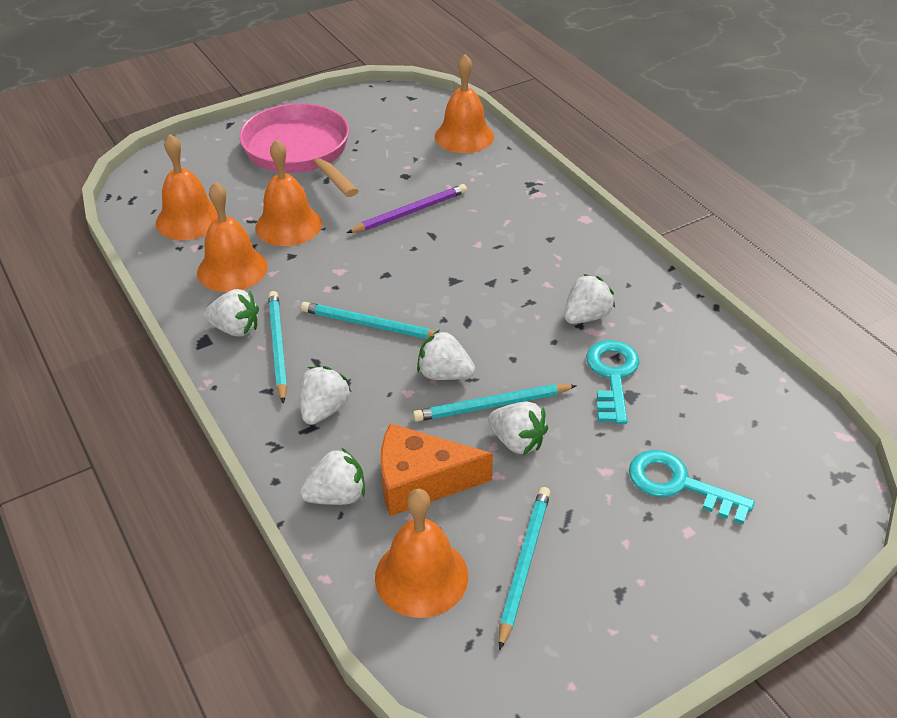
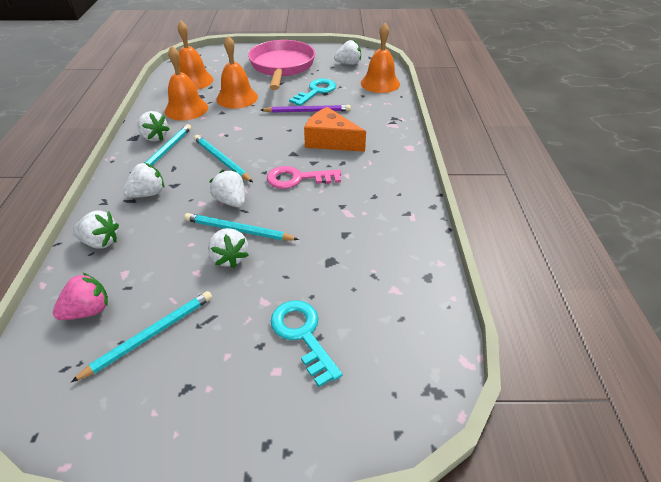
camera: 30 degrees right, 0 degrees up
(421, 481) = (151, 255): orange cheese -> orange cheese (330, 141)
(421, 576) = (88, 310): orange bell -> pink strawberry
(495, 311) = (298, 178): none -> pink key
(586, 316) = (351, 202): white strawberry -> white strawberry (348, 64)
(612, 376) = (331, 244): turquoise key -> turquoise key (316, 91)

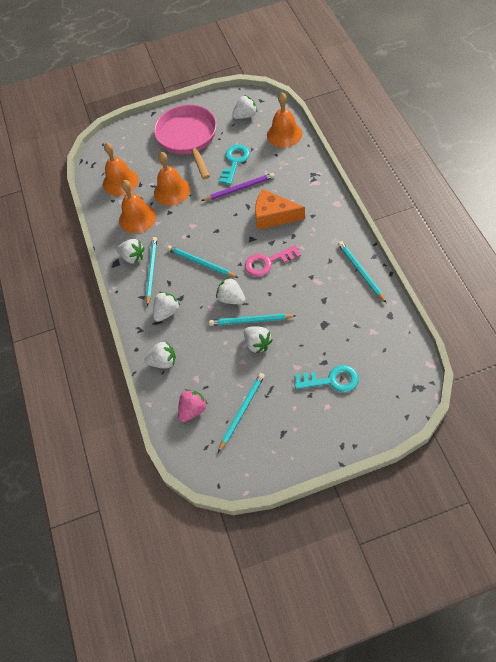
camera: 10 degrees left, 15 degrees up
(303, 335) = (331, 380): turquoise key -> turquoise key turned 135 degrees clockwise
(408, 218) = (360, 272): none -> turquoise pencil

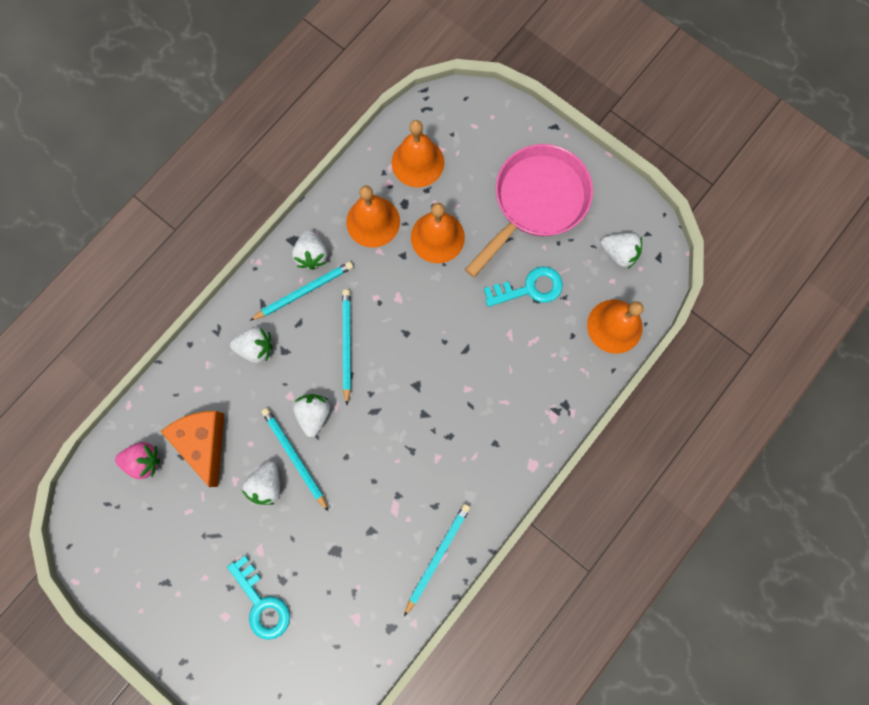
camera: 50 degrees right, 20 degrees up
(163, 362) = (188, 386): white strawberry -> none
(239, 188) = (488, 322): purple pencil -> none
(242, 411) = (170, 518): turquoise pencil -> none
(268, 262) = (391, 428): pink key -> none
(273, 216) = (467, 393): orange cheese -> orange cheese (203, 442)

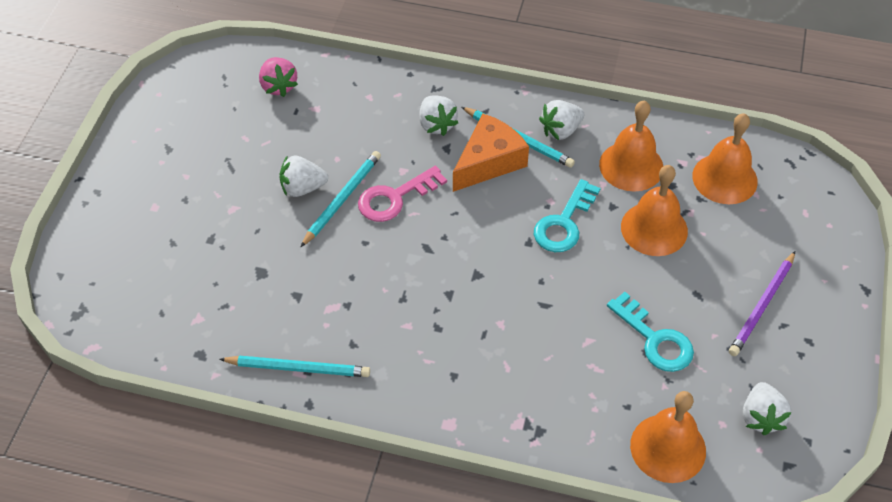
camera: 65 degrees right, 25 degrees down
(203, 442) = (319, 122): orange cheese -> orange cheese (489, 162)
(262, 603) = (180, 231): turquoise key -> turquoise key (564, 223)
(314, 414) = (395, 198): white strawberry -> pink key
(346, 344) = (484, 196): turquoise pencil -> none
(536, 201) = (762, 306): pink pan -> purple pencil

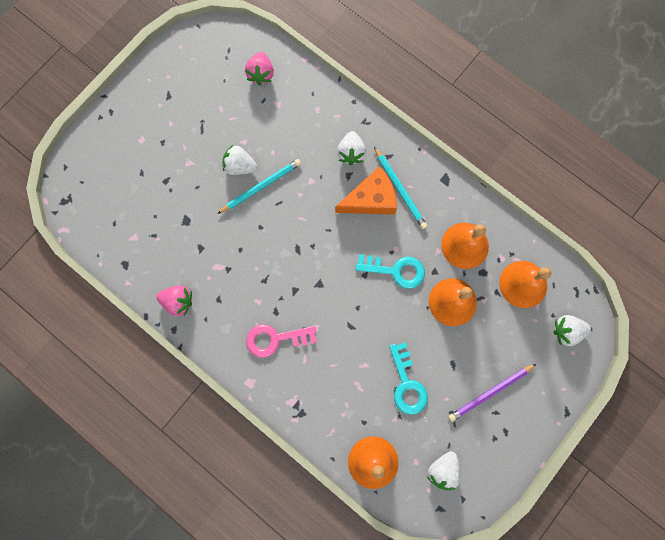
camera: 25 degrees right, 25 degrees up
(298, 368) = (178, 301): turquoise pencil -> pink strawberry
(395, 198) = (295, 201): pink key -> pink key (275, 339)
(561, 130) = (432, 195): white strawberry -> white strawberry (566, 331)
(564, 223) = (395, 270): turquoise key -> turquoise key turned 135 degrees counterclockwise

